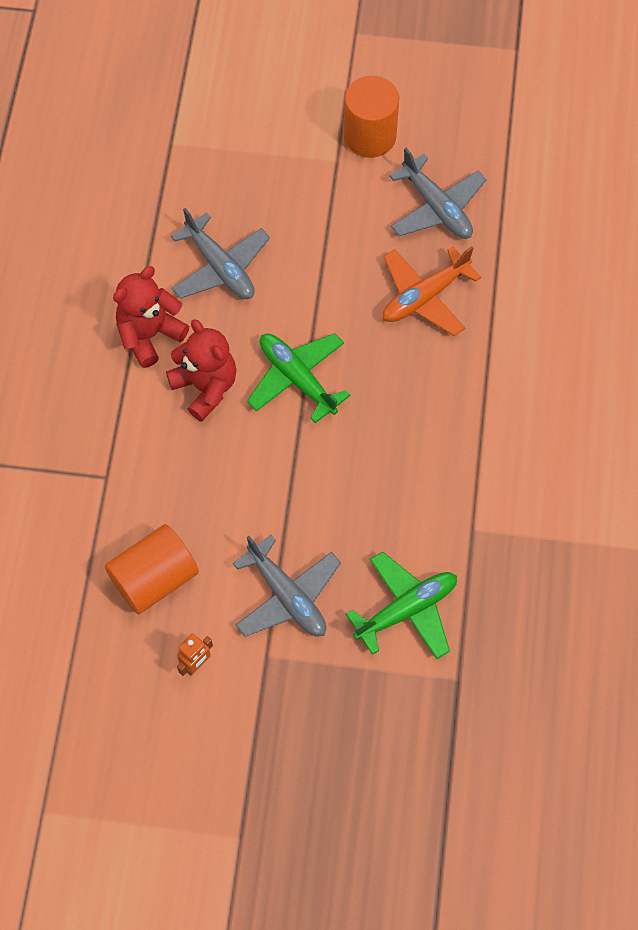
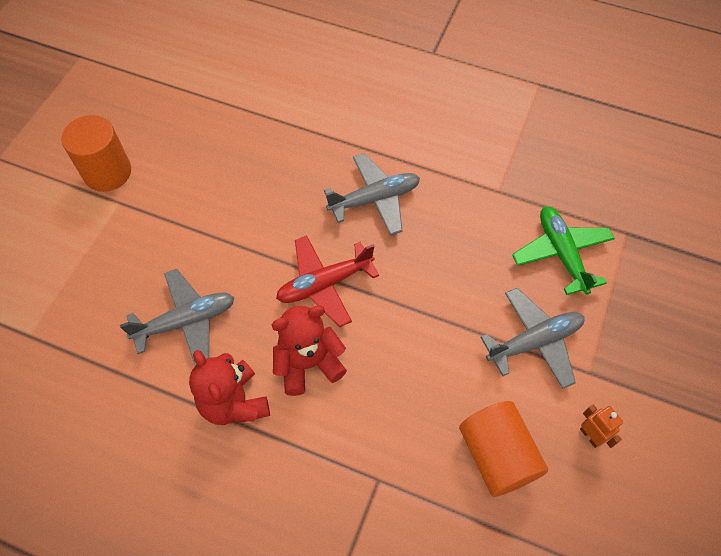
camera: 75 degrees left, 5 degrees down
(297, 378) = (324, 284): green plane -> red plane
(425, 296) = (280, 171): orange plane -> none
(436, 207) = (200, 143): grey plane -> grey plane (374, 199)

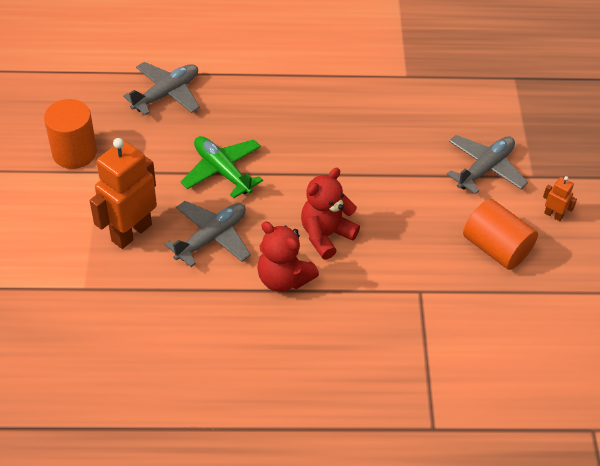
camera: 25 degrees left, 10 degrees down
(110, 285) = (131, 232): none -> orange robot
(324, 284) = (307, 179): red plane -> none
(374, 199) = (313, 109): grey plane -> grey plane (166, 94)
(561, 253) = (475, 105): green plane -> green plane (222, 171)

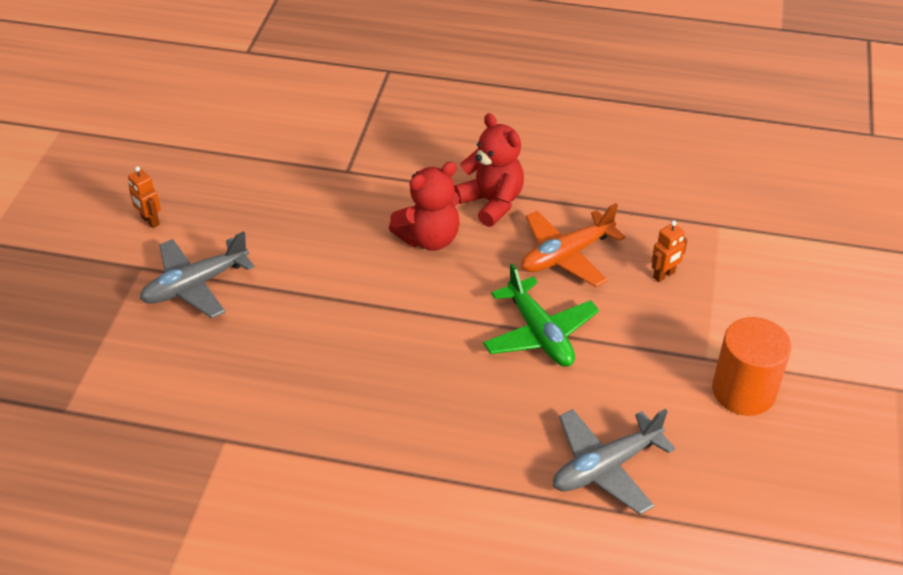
camera: 165 degrees left, 5 degrees down
(131, 232) = (664, 275): orange robot -> orange robot, size x0.44
(211, 238) = (566, 255): grey plane -> orange plane
(496, 248) = (240, 198): orange cylinder -> none

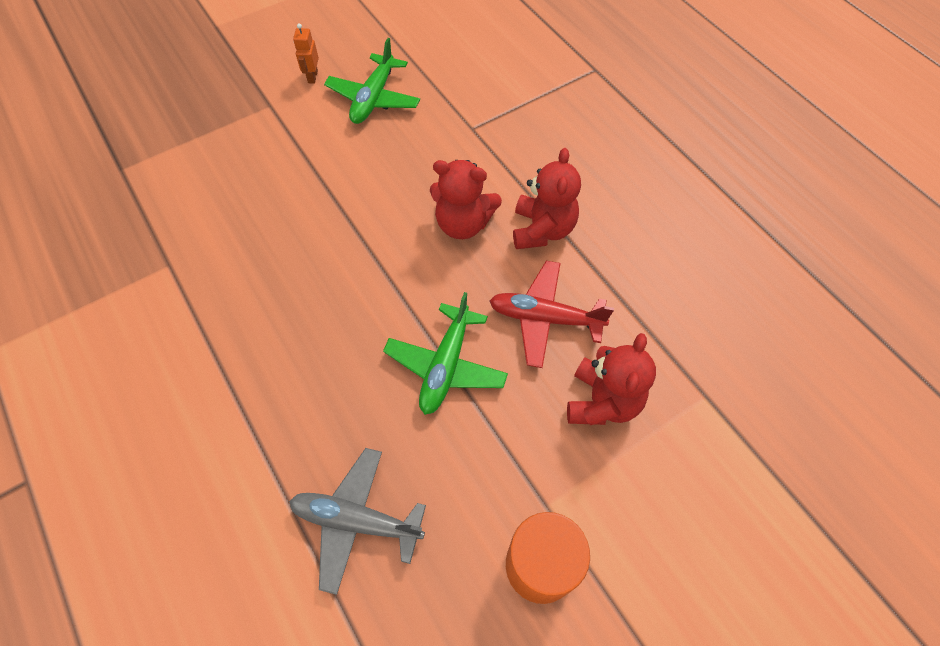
camera: 45 degrees right, 15 degrees up
(195, 285) = (283, 142): grey plane -> none
(232, 202) = (374, 98): none -> green plane
(566, 255) = (545, 318): orange plane -> red plane
(664, 275) = (602, 401): orange robot -> red teddy bear

